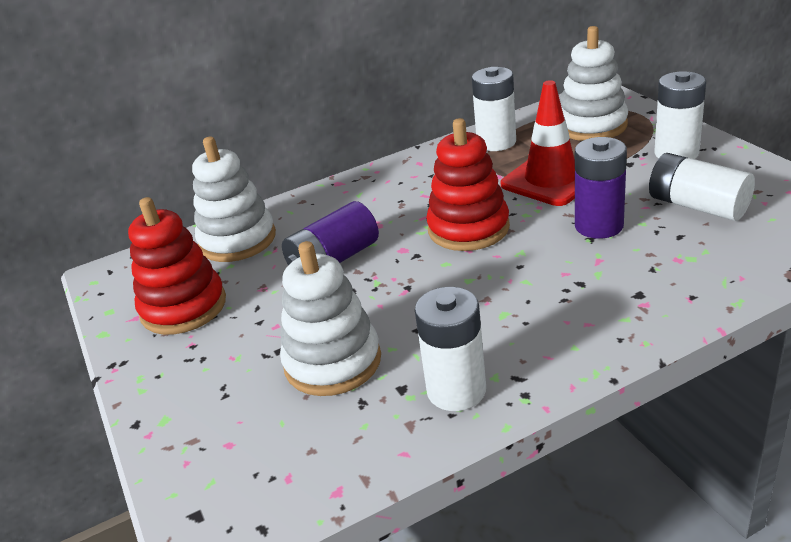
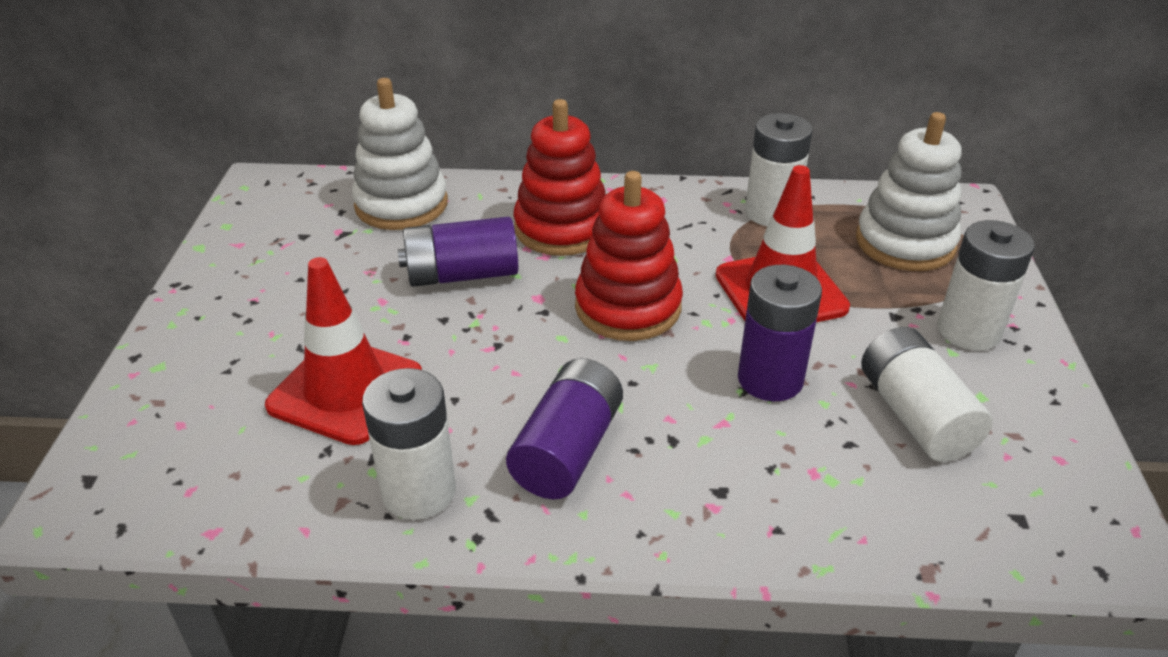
camera: 25 degrees right, 5 degrees up
(183, 307) = (285, 255): red stacking toy -> red stacking toy (562, 228)
(333, 362) = (345, 390): white stacking toy -> red traffic cone
(524, 319) = (567, 450): none -> purple battery

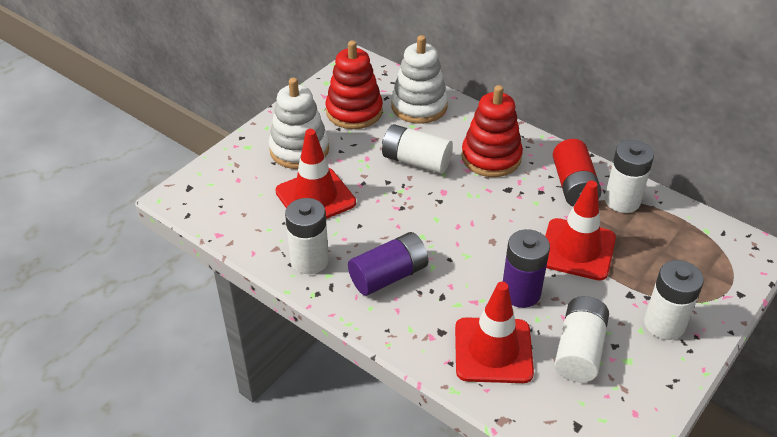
camera: 35 degrees right, 5 degrees up
(462, 274) = (416, 161): purple battery -> white battery
(628, 307) = (484, 219): red stacking toy -> red stacking toy (354, 111)
(699, 219) = (574, 186): none -> red battery
(815, 477) = (493, 350): none -> red traffic cone
(905, 243) = (686, 256): white stacking toy -> white stacking toy (299, 150)

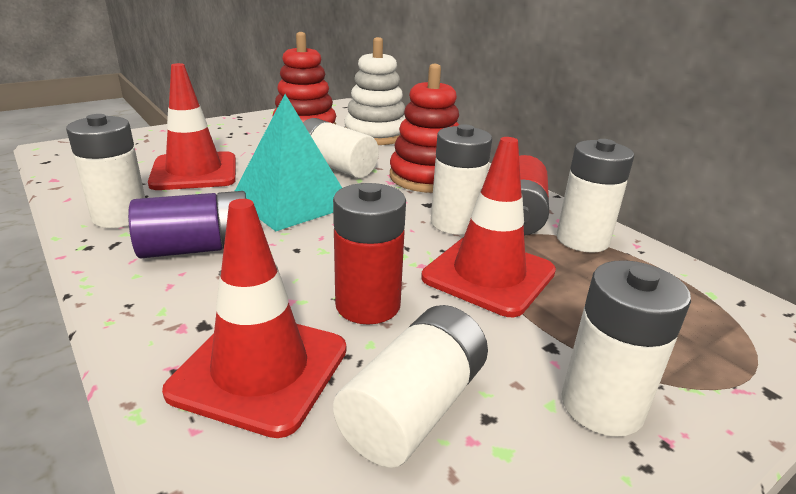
camera: 15 degrees right, 15 degrees down
(299, 150) = (220, 141): white stacking toy -> none
(413, 213) = (291, 202): none -> turquoise pyramid
(521, 293) = (368, 305): purple battery -> red battery
(535, 205) = (455, 223): none -> white battery

